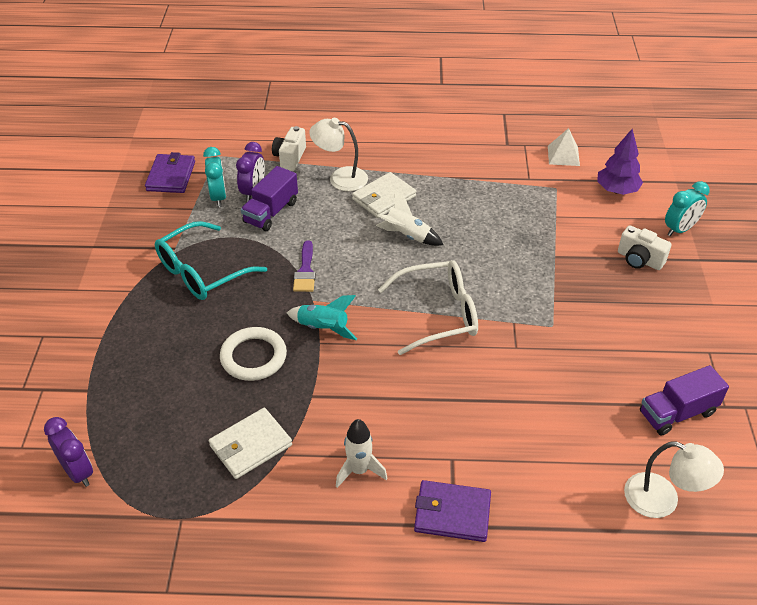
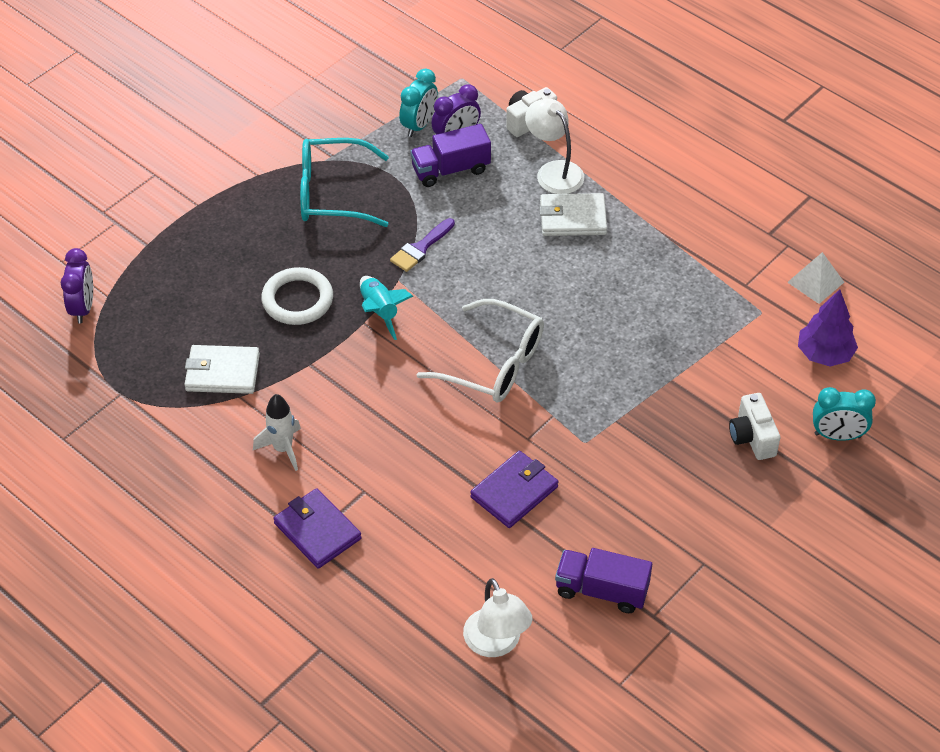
camera: 40 degrees right, 5 degrees up
(171, 176) = (398, 77): purple wallet -> purple wallet (514, 492)
(407, 236) = (551, 271): white rocket -> none

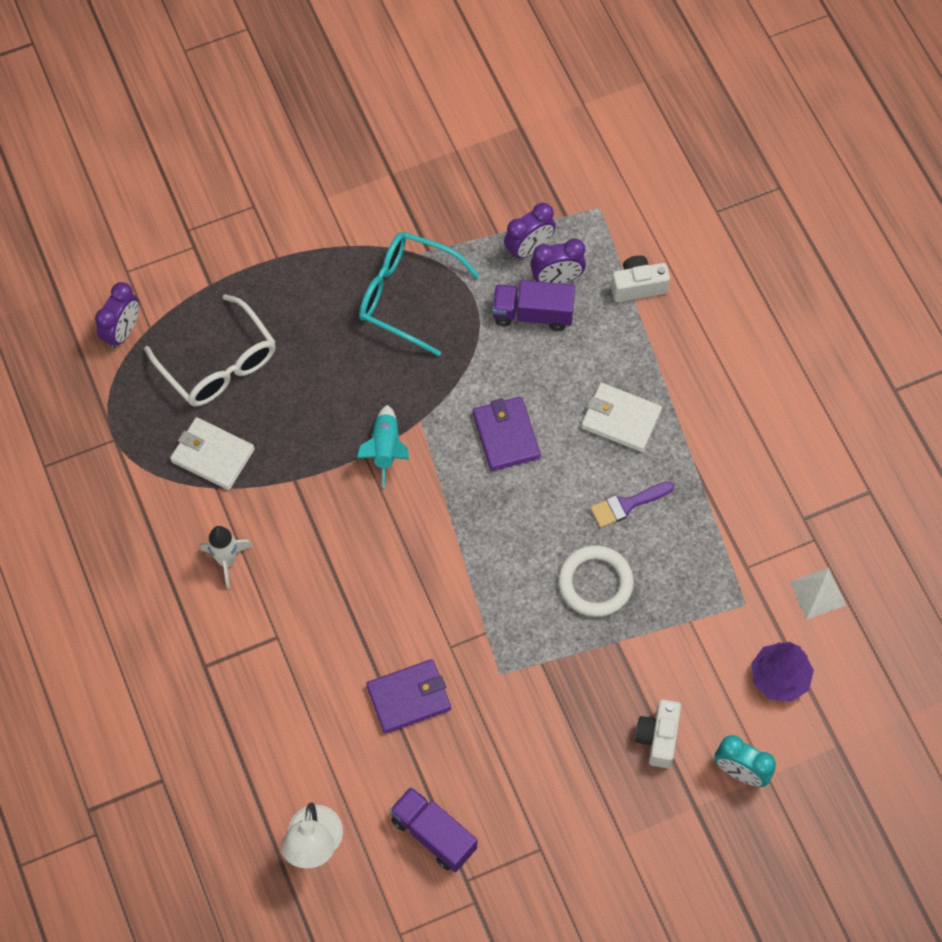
camera: 25 degrees right, 15 degrees up
(297, 300) = (317, 404): white ring -> white ring (595, 583)
(317, 531) = (216, 660): purple wallet -> purple wallet (506, 435)
(419, 125) = (529, 248): turquoise clock -> purple clock
(420, 248) = (458, 393): purple brush -> purple brush (627, 504)
(493, 363) = (460, 551): white glasses -> white glasses (218, 363)
(554, 171) = (631, 357): white lamp -> none

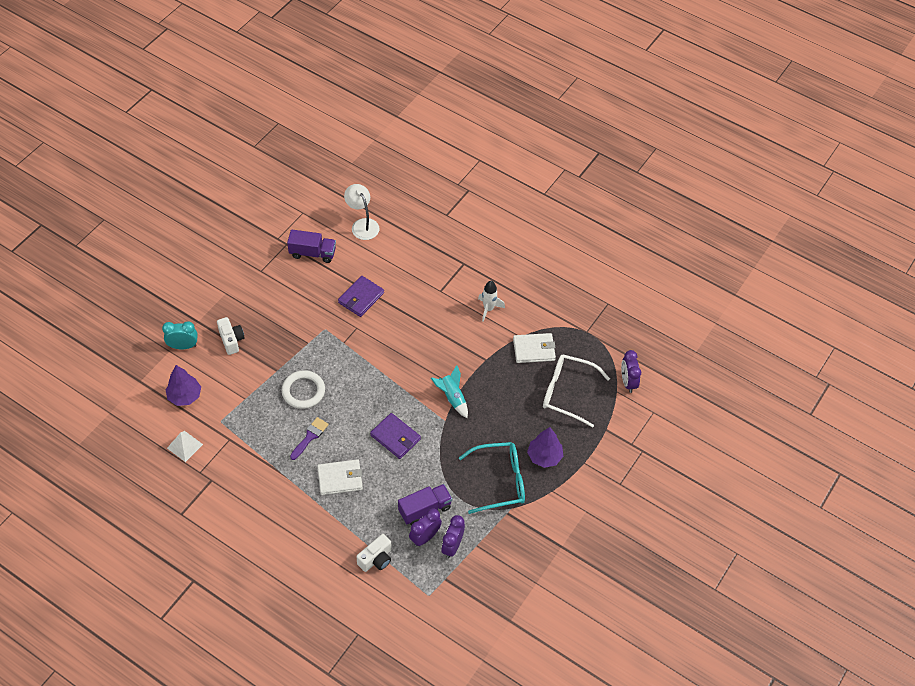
camera: 145 degrees right, 10 degrees down
(322, 295) = (544, 456): none -> purple tree

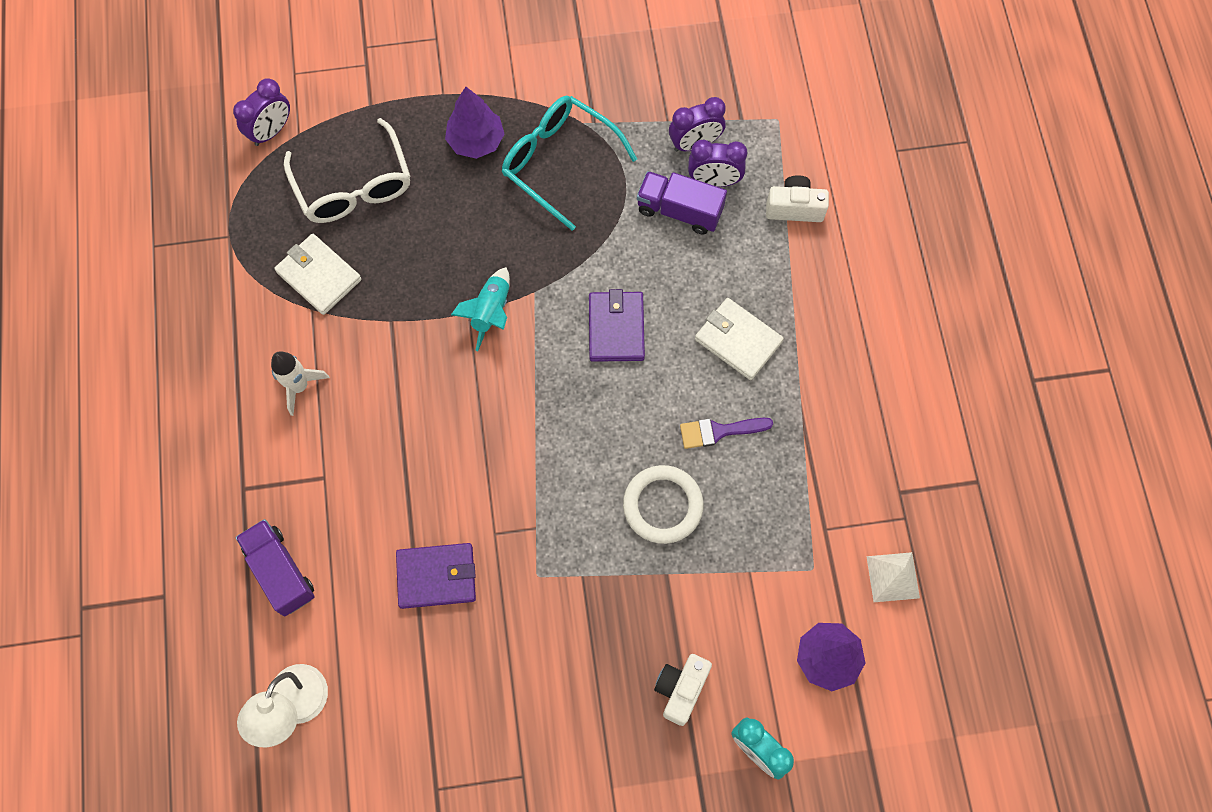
camera: 130 degrees left, 15 degrees up
(312, 253) = (418, 729): purple truck -> purple truck (280, 571)

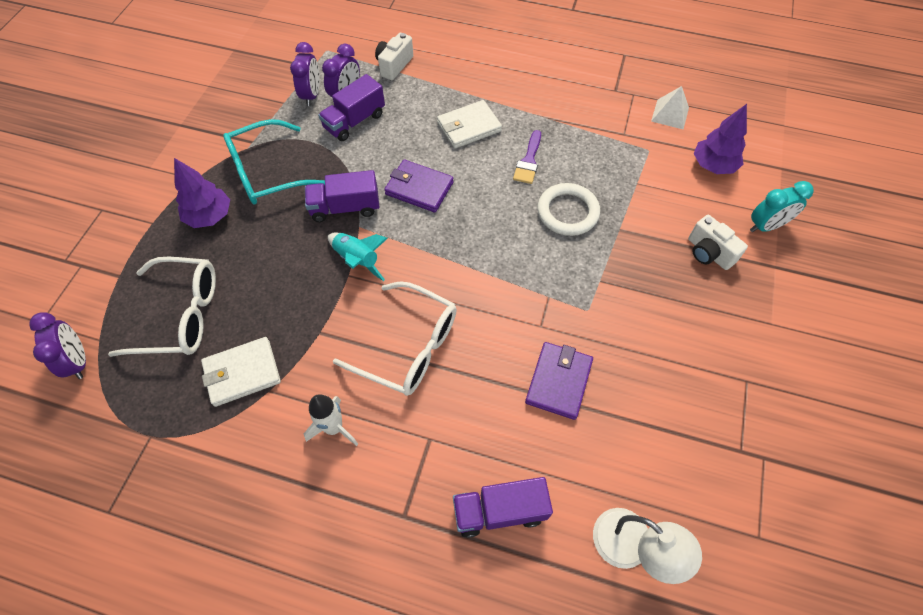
camera: 65 degrees left, 10 degrees down
(412, 411) = (408, 346): none -> white glasses
(551, 265) = (345, 207): none -> purple truck

